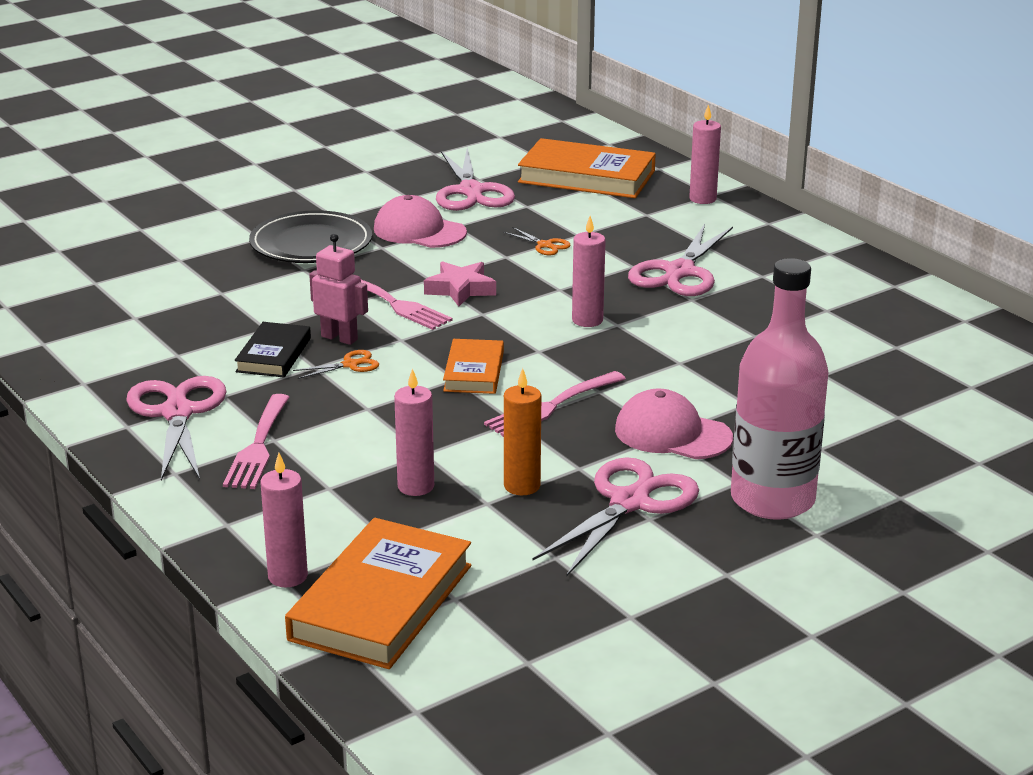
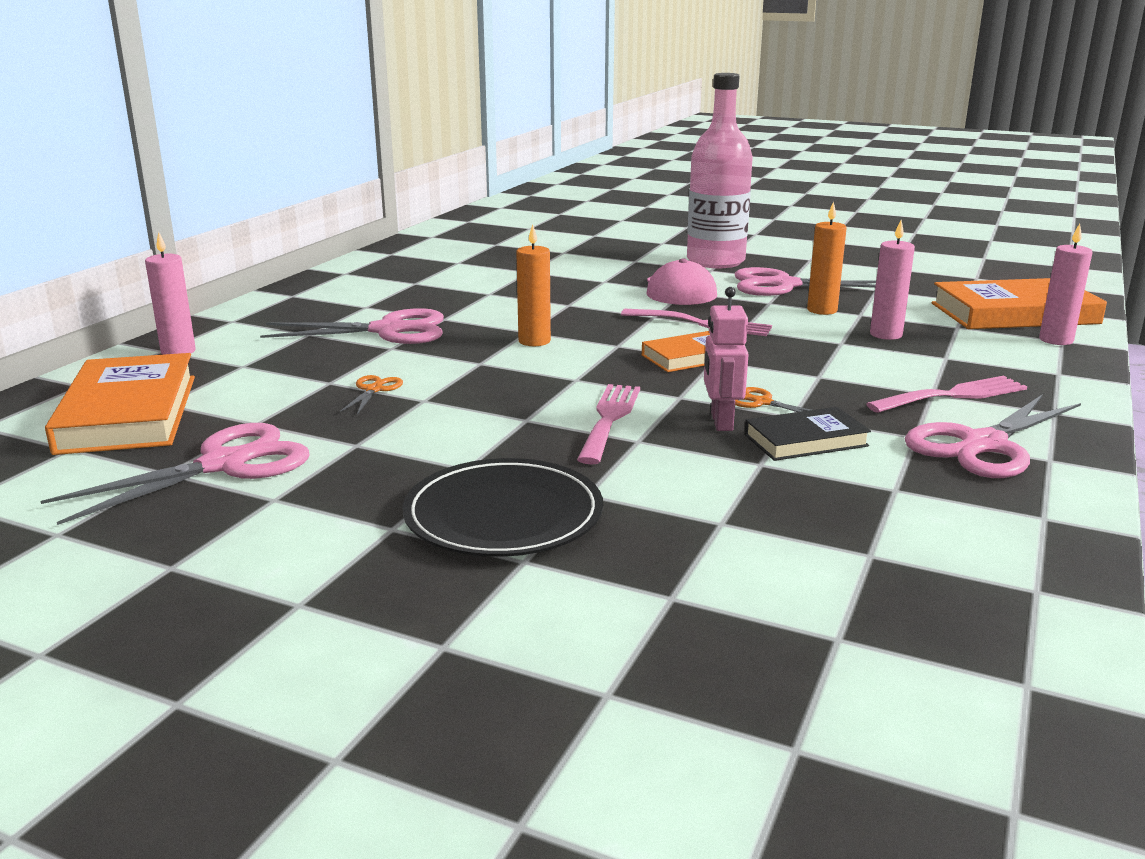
camera: 120 degrees left, 5 degrees down
(419, 231) = (393, 460): pink cap -> none
(460, 289) = (534, 400): pink star -> none
(587, 320) = (534, 341): pink candle -> orange candle

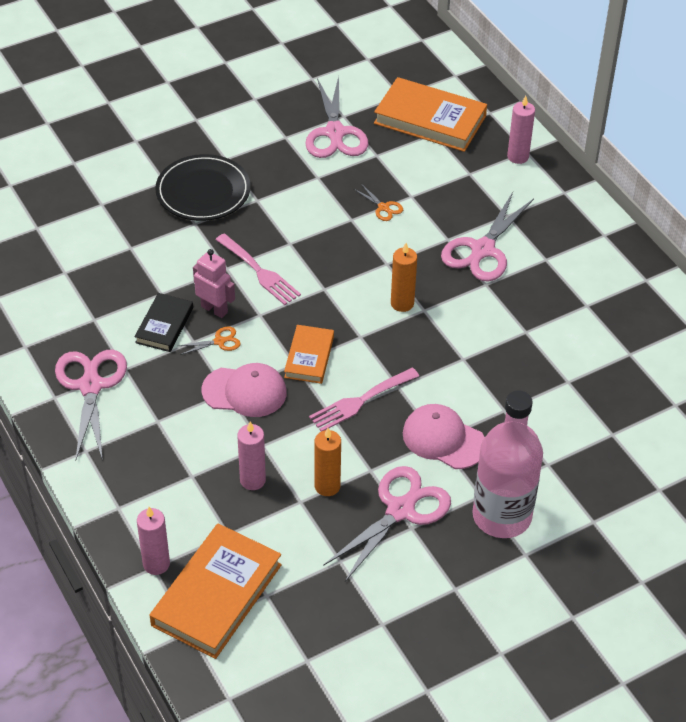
camera: 125 degrees right, 25 degrees up
(800, 369) = (244, 391): none -> pink cap
(953, 395) = (146, 427): pink fork -> none

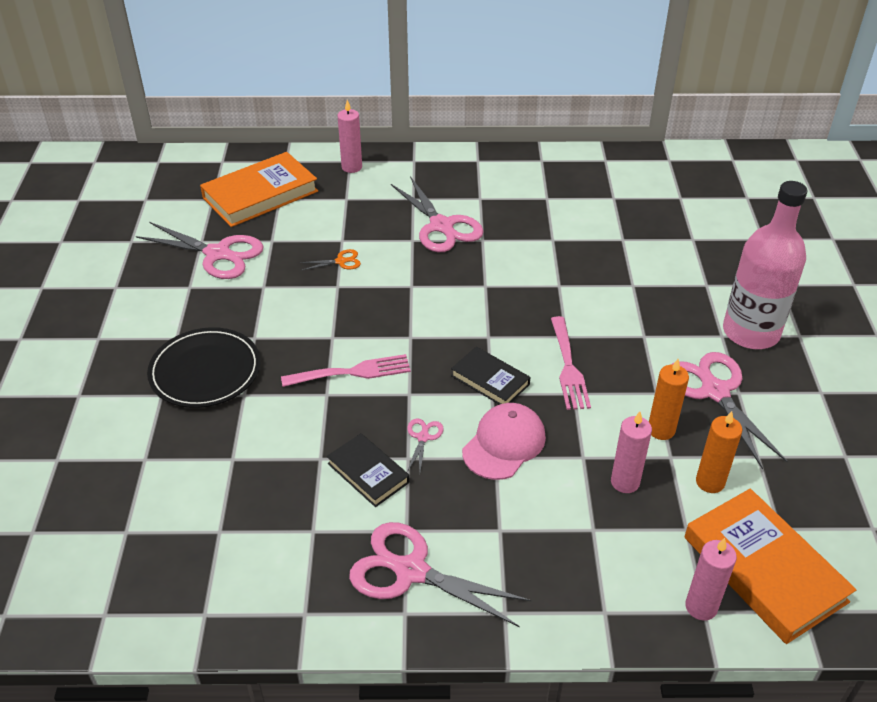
camera: 60 degrees left, 5 degrees down
(214, 309) = (376, 424): pink robot -> none
(219, 341) = (423, 437): orange scissors -> pink scissors
(309, 357) = (490, 380): orange book -> black book
(402, 303) = (467, 295): orange candle -> orange candle (710, 482)
(443, 439) = (645, 332): pink cap -> none

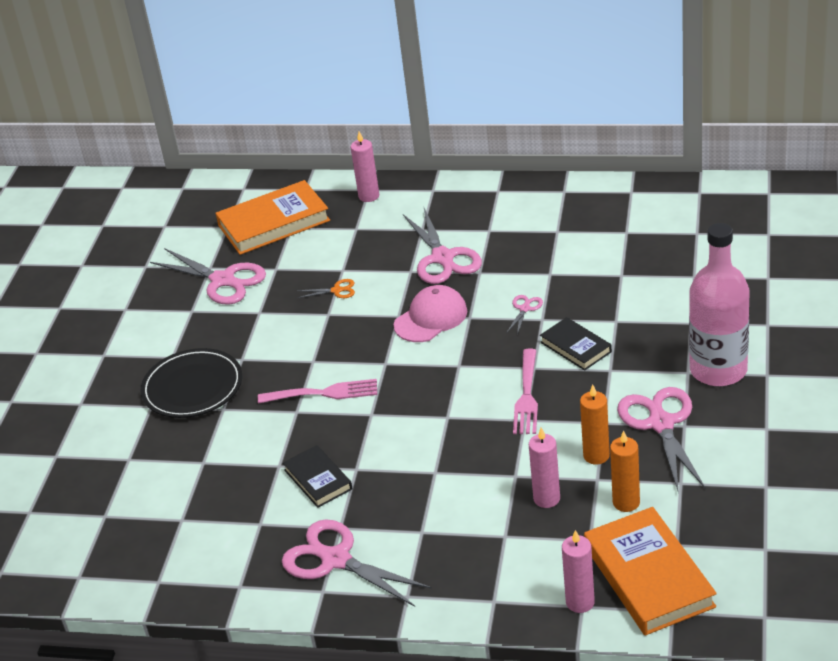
camera: 15 degrees right, 5 degrees down
(423, 437) = (374, 452): pink scissors -> pink scissors (524, 309)
(490, 380) = (449, 405): black book -> black book (575, 347)
(504, 444) = (446, 461): pink cap -> pink cap (431, 318)

